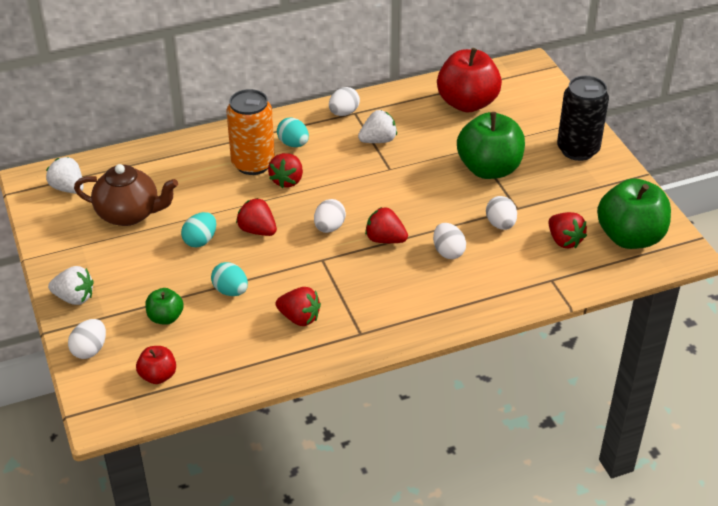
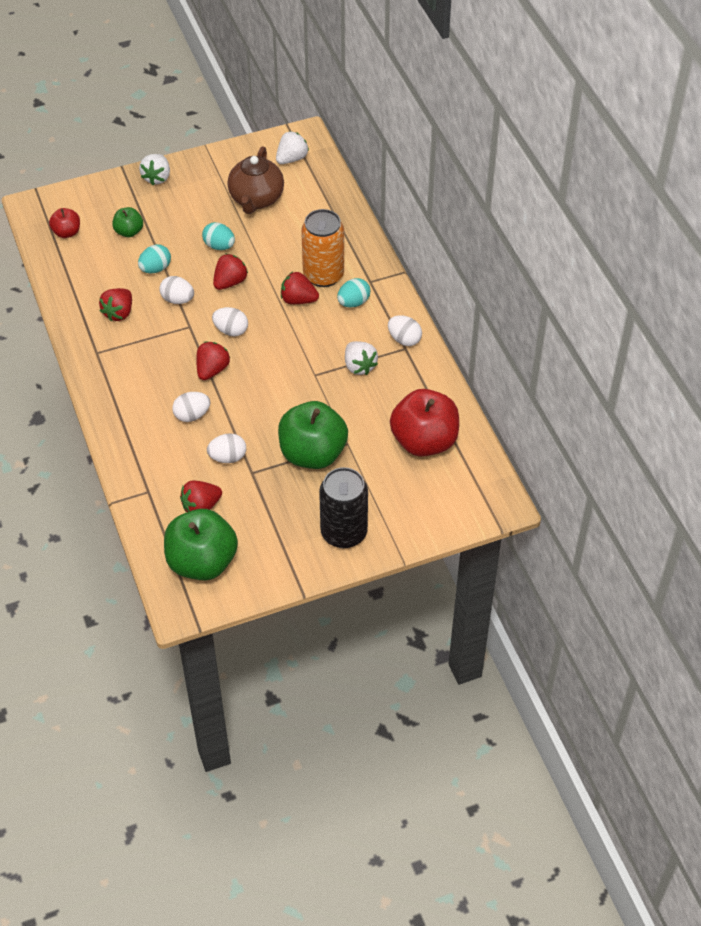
camera: 90 degrees right, 10 degrees up
(90, 350) = (99, 192): white egg -> white egg (178, 299)

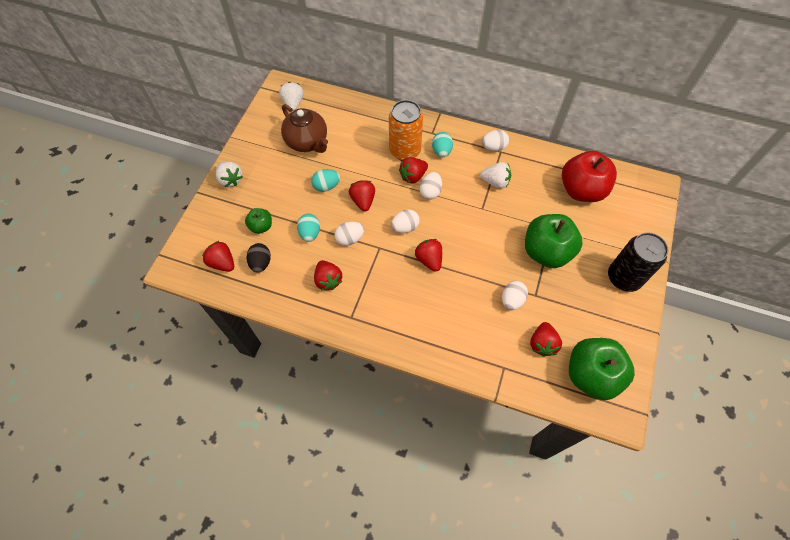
camera: 50 degrees left, 10 degrees up
(67, 232) = (222, 263): red apple -> red strawberry
(91, 257) = (261, 263): none -> black egg
(192, 415) = (458, 297): white egg -> white egg (430, 192)

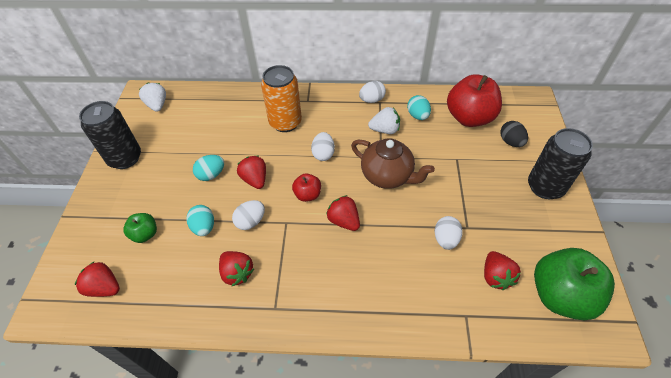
camera: 15 degrees left, 10 degrees down
(230, 180) = (100, 194): white strawberry -> none
(256, 151) = (125, 158): none -> black can
(261, 263) = (152, 275): black egg -> black egg (510, 142)
(307, 142) = (180, 137): brown teapot -> brown teapot (387, 176)
(405, 227) = (307, 195): white egg -> red apple
(413, 176) = (300, 144): red strawberry -> none
(441, 151) = (322, 115): turquoise egg -> turquoise egg (417, 116)
(546, 252) = (460, 182): green apple -> none

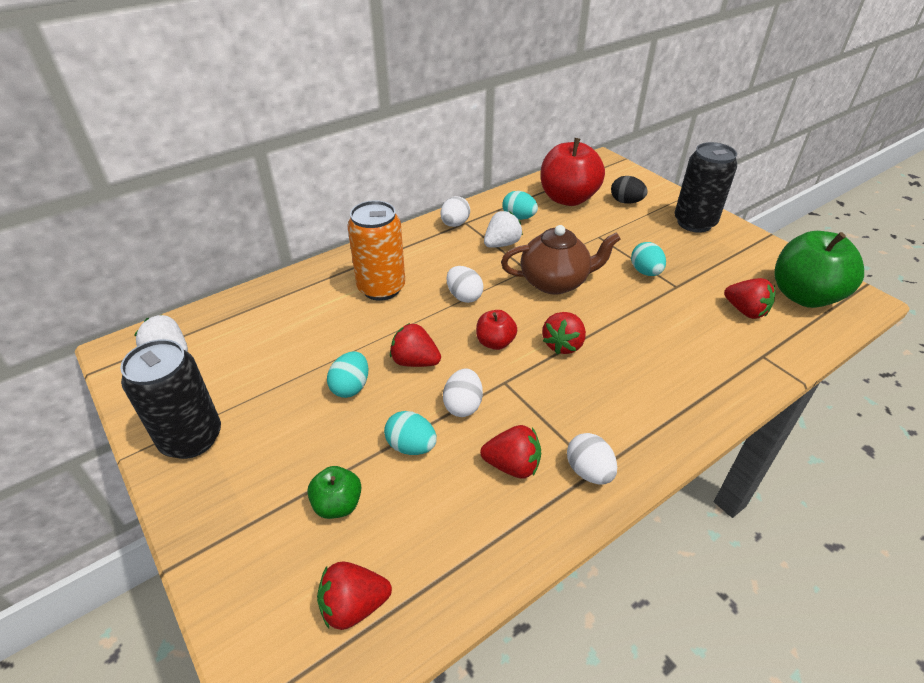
camera: 40 degrees left, 10 degrees down
(344, 221) = (563, 344): red strawberry -> red strawberry turned 75 degrees counterclockwise
(445, 239) = (672, 306): white egg -> white egg (589, 471)
(457, 204) = (645, 272): none -> turquoise egg

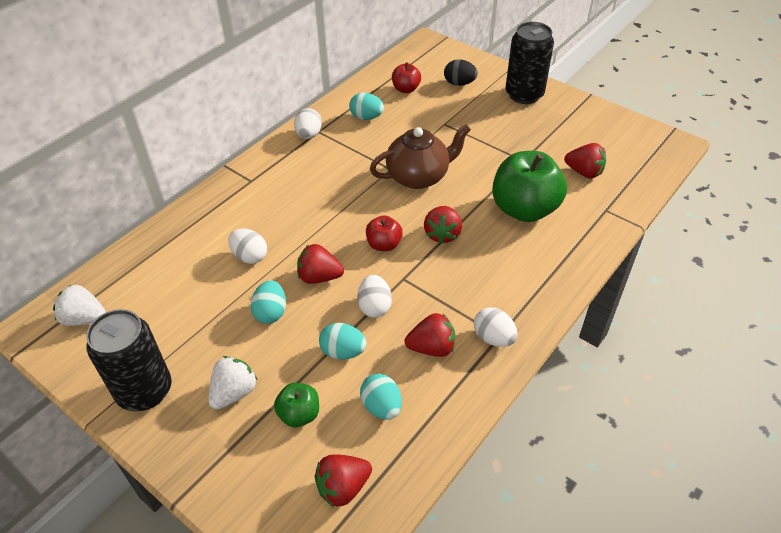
camera: 15 degrees left, 5 degrees up
(381, 288) = (262, 213): orange can -> none
(464, 296) = (342, 206): white egg -> white egg (250, 256)
(501, 244) = (359, 148): white strawberry -> white strawberry (234, 393)
(568, 198) = (406, 89): red apple -> red apple, size x0.49
(645, 272) = (494, 151): turquoise egg -> turquoise egg (381, 406)
(804, 296) = (627, 149): green apple -> green apple (524, 209)

